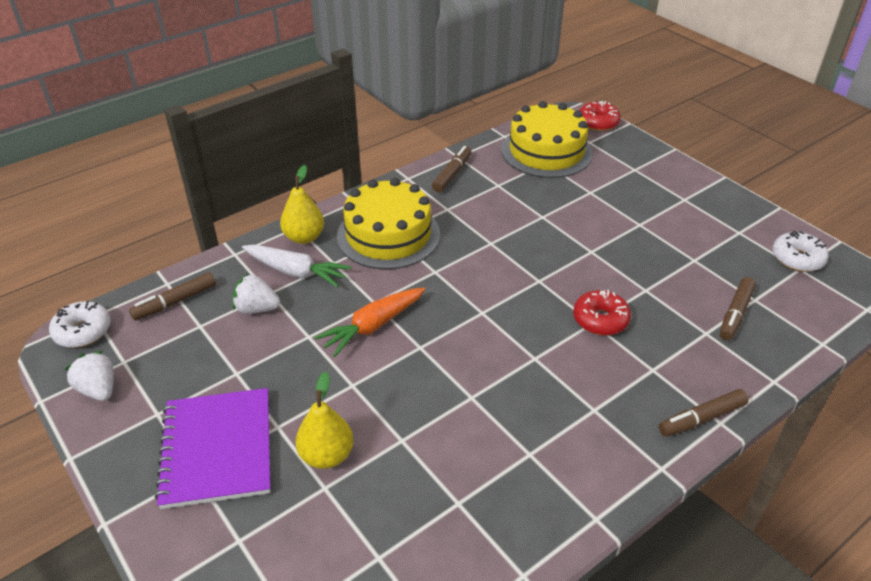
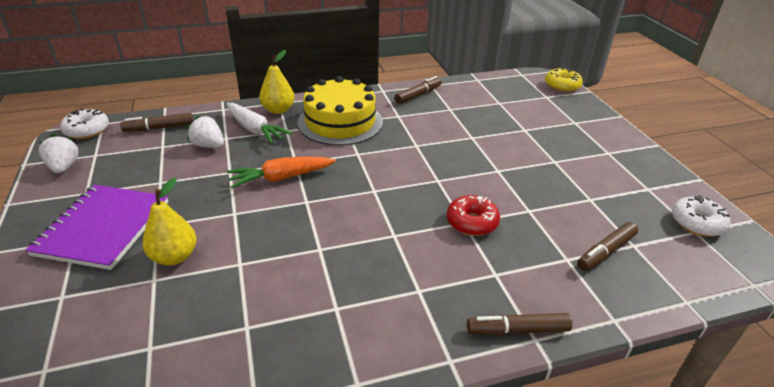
camera: 20 degrees right, 5 degrees down
(546, 151) = (505, 96): yellow cake -> none
(598, 123) = (562, 86): red donut -> yellow donut

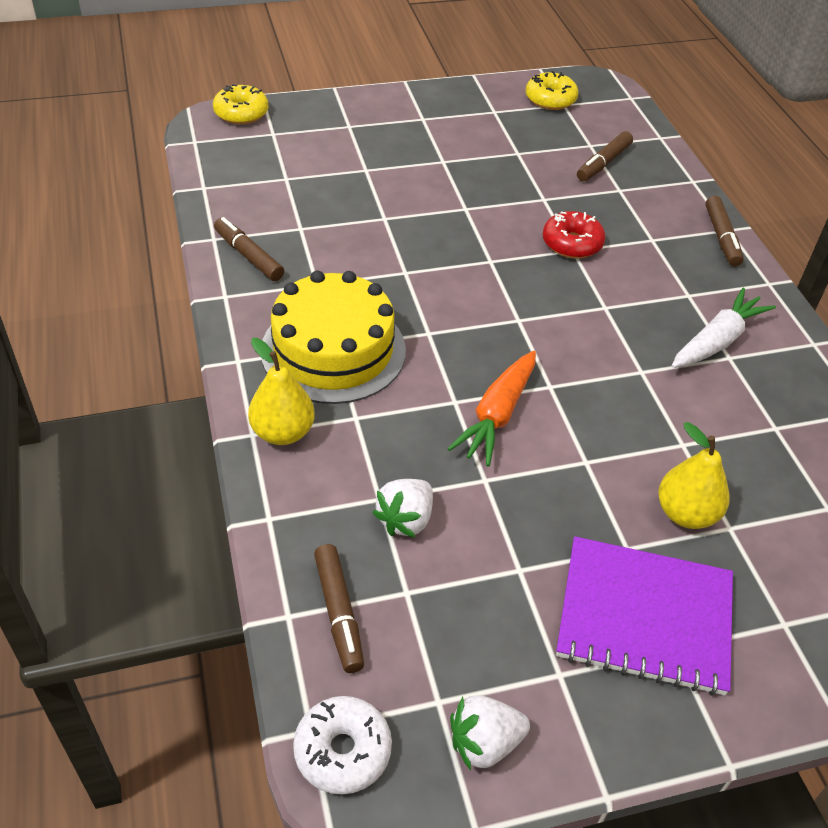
camera: 90 degrees left, 10 degrees up
(254, 129) = (352, 460): white carrot -> white carrot (717, 341)
(281, 178) = (497, 415): orange carrot -> orange carrot turned 45 degrees clockwise
(606, 251) = (603, 163): brown marker -> brown marker turned 75 degrees clockwise
(697, 223) = (550, 99): white donut -> yellow donut

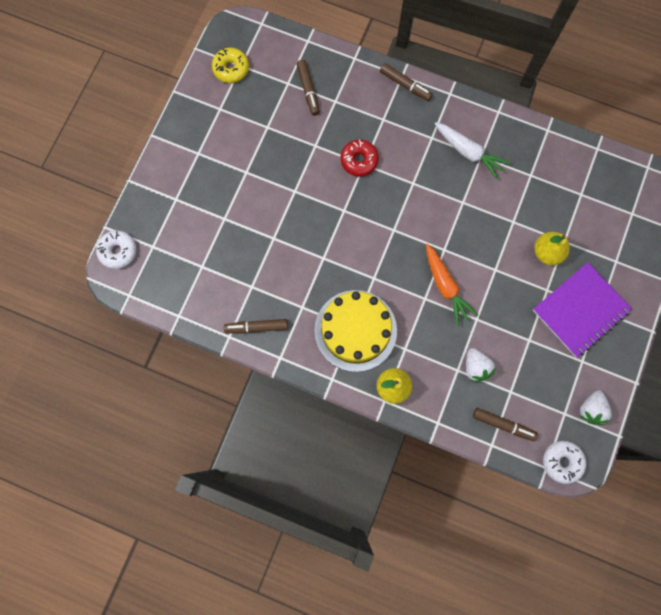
camera: 50 degrees left, 30 degrees up
(241, 113) = (118, 251): yellow donut -> white donut
(717, 341) = (468, 152): white carrot -> white carrot turned 135 degrees clockwise

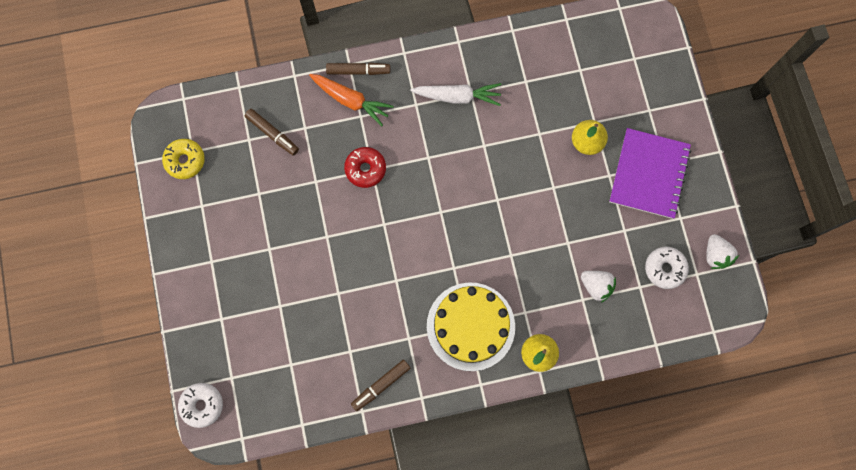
camera: 35 degrees left, 0 degrees up
(445, 286) = (521, 232): orange carrot -> orange carrot (350, 100)
(503, 424) = (653, 320): brown marker -> none
(562, 462) = (722, 317): white donut -> white donut (664, 269)

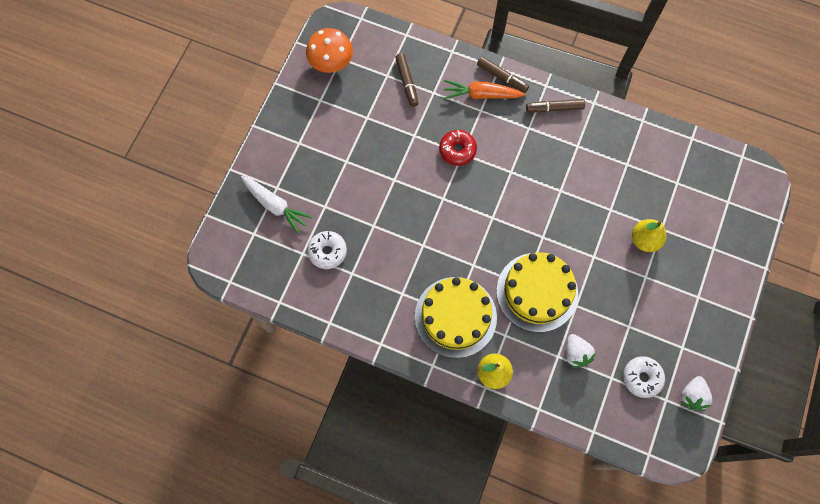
camera: 35 degrees right, 5 degrees down
(185, 161) = (331, 62): yellow donut -> orange mushroom
(202, 405) = (219, 239): white donut -> white donut (327, 252)
(350, 100) = (481, 94): orange carrot -> orange carrot turned 120 degrees clockwise
(381, 385) = (357, 314): brown marker -> brown marker (554, 108)
(457, 97) = (565, 142): white carrot -> white carrot (275, 205)
(526, 254) = (537, 292): none -> yellow cake
(649, 174) = (679, 297): purple notebook -> none

